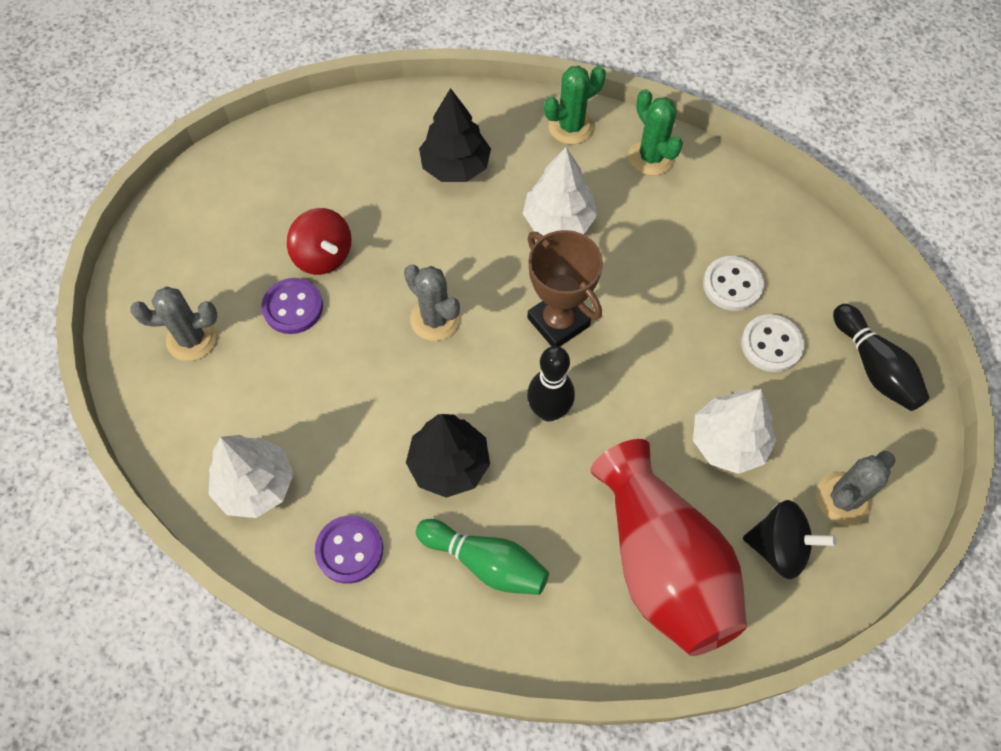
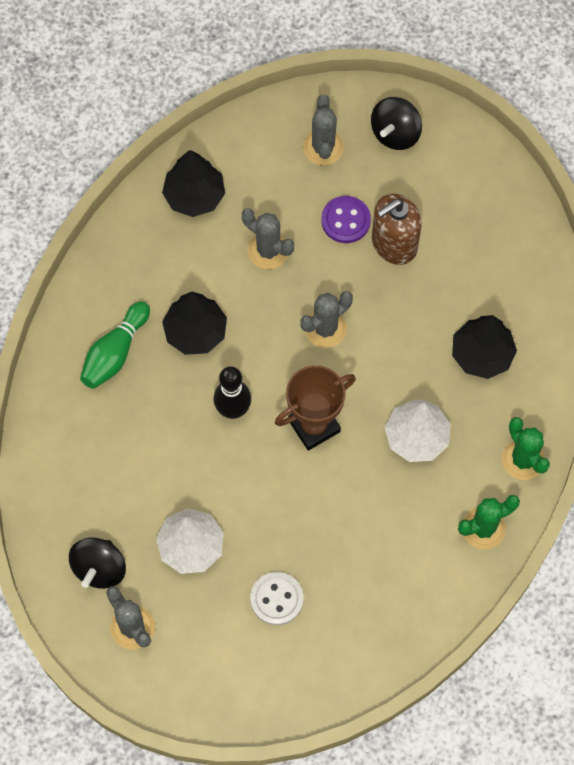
camera: 95 degrees right, 5 degrees up
(177, 263) = (395, 133): none -> black spinning top
(256, 485) = (194, 196): white tree -> black tree
(323, 256) = (394, 244): red spinning top -> brown soap dispenser
(334, 389) = (268, 250): none -> grey cactus
(349, 550) = (136, 259): purple button -> none
(662, 563) = (98, 478): red vase -> none
(732, 285) = (339, 577): white button -> none
(874, 367) = (246, 683): black bowling pin -> none

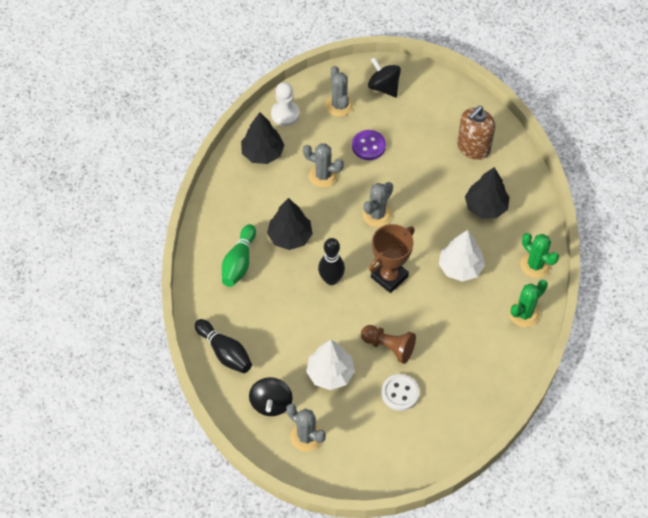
camera: 15 degrees left, 10 degrees down
(59, 479) = (225, 352): none -> black bowling pin
(243, 143) = (285, 114): none -> white pawn
(282, 528) = (389, 347): none -> brown pawn
(394, 244) = (405, 153): brown soap dispenser -> brown soap dispenser (473, 147)
(395, 133) = (383, 87): black spinning top -> black spinning top turned 120 degrees clockwise

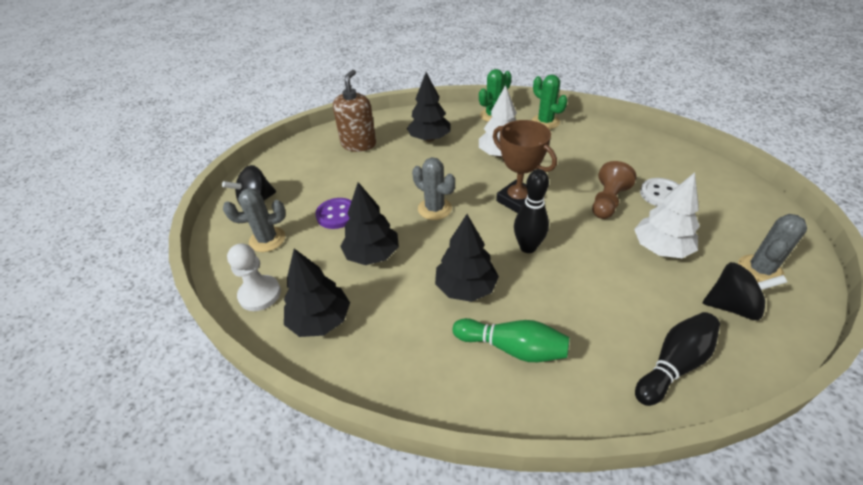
camera: 85 degrees left, 15 degrees down
(323, 175) = (372, 255): grey cactus -> black tree
(473, 147) = (358, 144): brown soap dispenser -> brown soap dispenser turned 120 degrees counterclockwise

